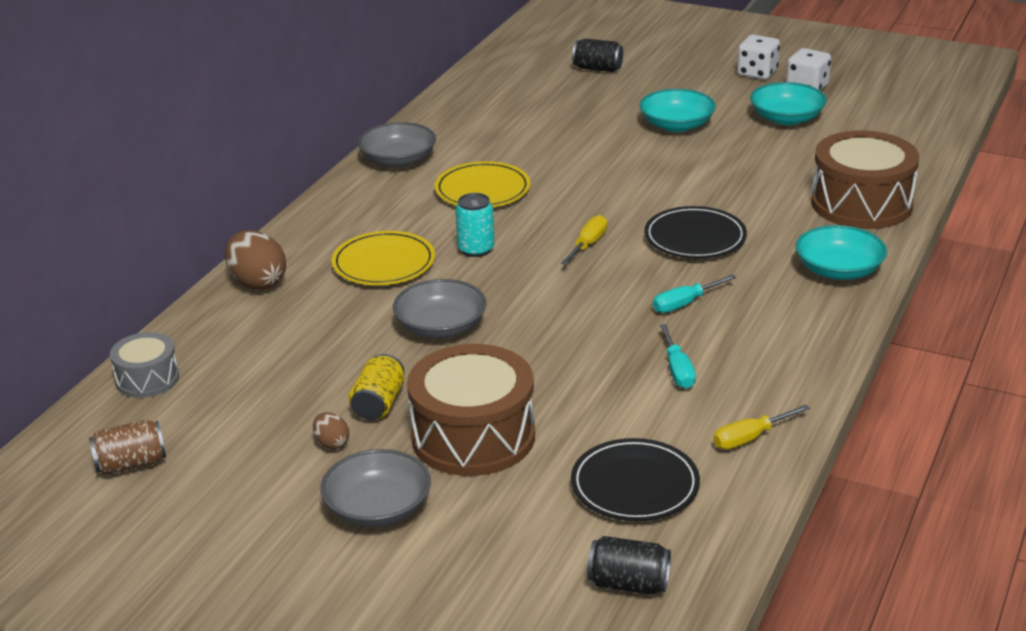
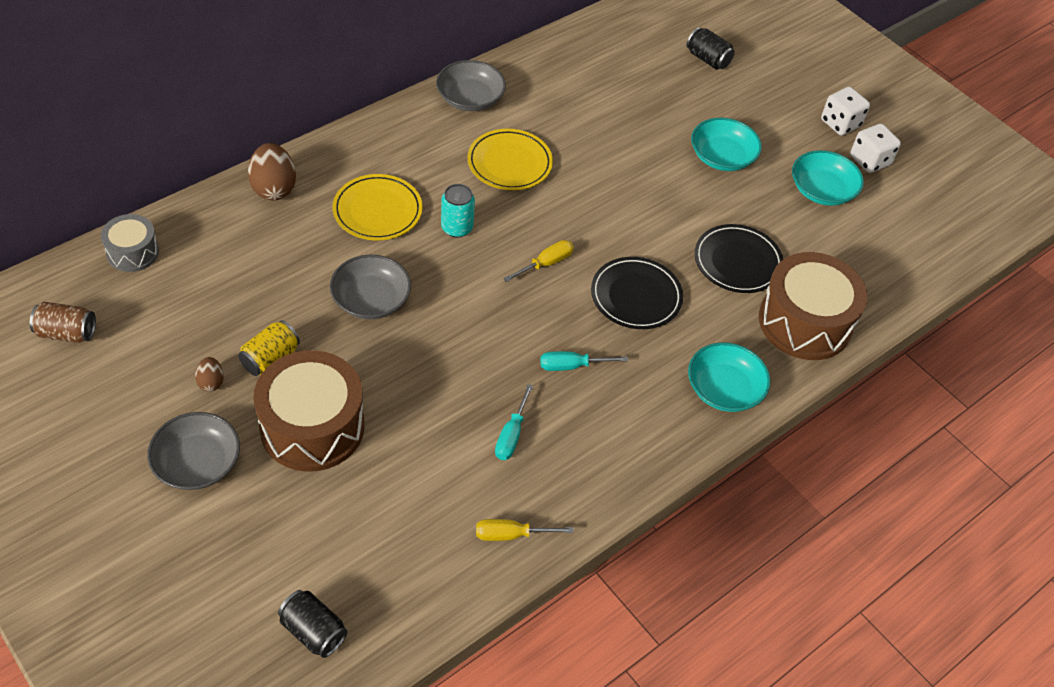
camera: 20 degrees right, 20 degrees up
(635, 485) = (390, 537): black plate -> black plate (737, 262)

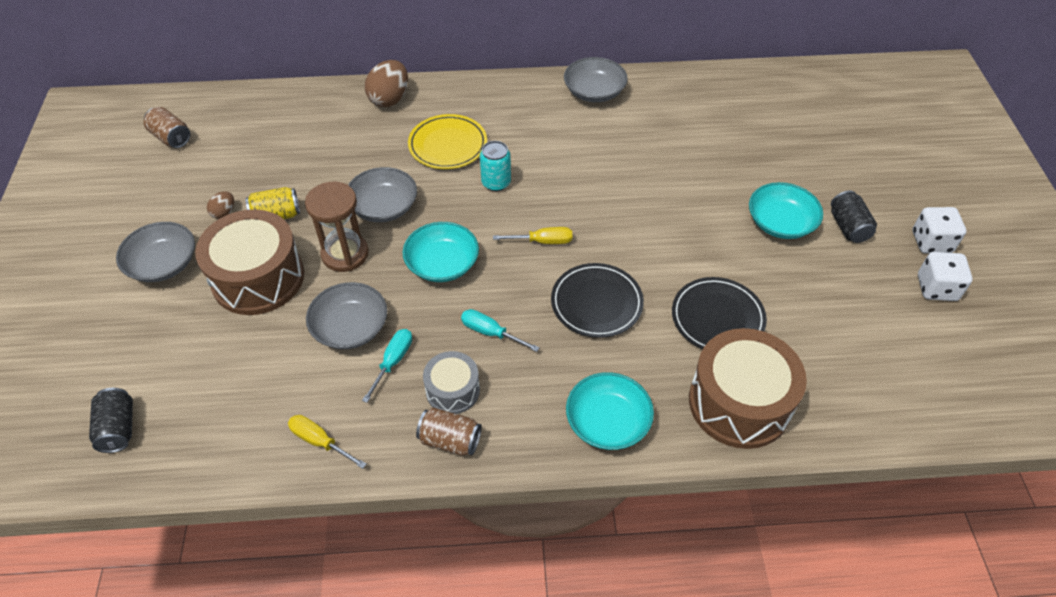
camera: 40 degrees right, 0 degrees up
(133, 252) = (259, 103): grey drum -> grey drum (452, 390)
(376, 362) = (345, 254): none -> brown hourglass
(445, 425) = (350, 327): none -> grey bowl
(509, 163) = (582, 152): yellow plate -> none
(511, 435) = (393, 362): turquoise screwdriver -> turquoise screwdriver turned 150 degrees clockwise
(617, 472) = (450, 440): none -> brown can
(708, 59) = (837, 137): black can -> black can (848, 227)
(822, 190) = (860, 293): turquoise bowl -> turquoise bowl (442, 264)

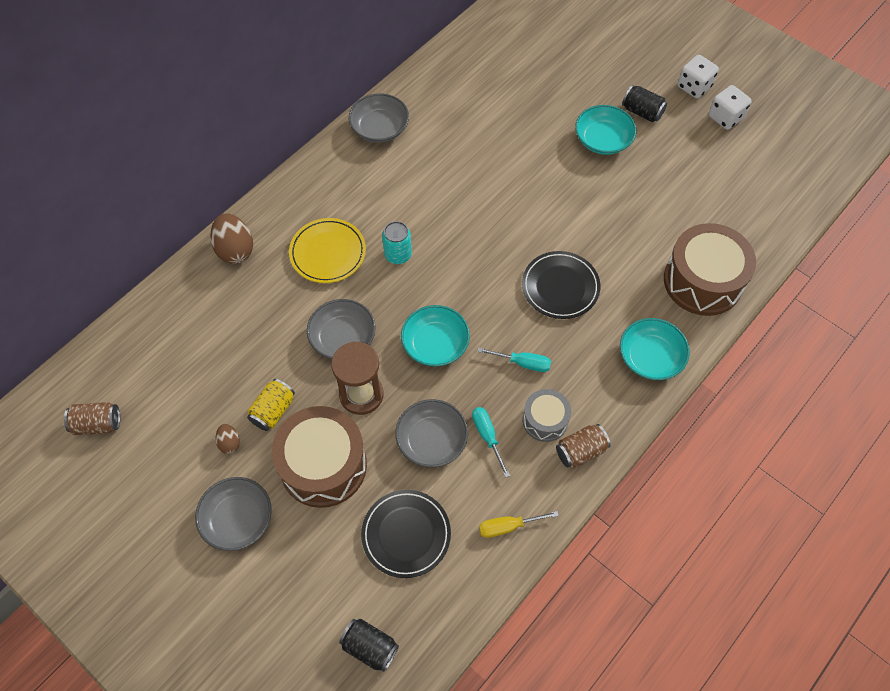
camera: 45 degrees left, 10 degrees up
(491, 333) = (522, 363): turquoise screwdriver -> turquoise screwdriver turned 150 degrees counterclockwise
(542, 241) = (479, 273): yellow screwdriver -> none
(717, 318) = (636, 237): black plate -> black plate (406, 534)

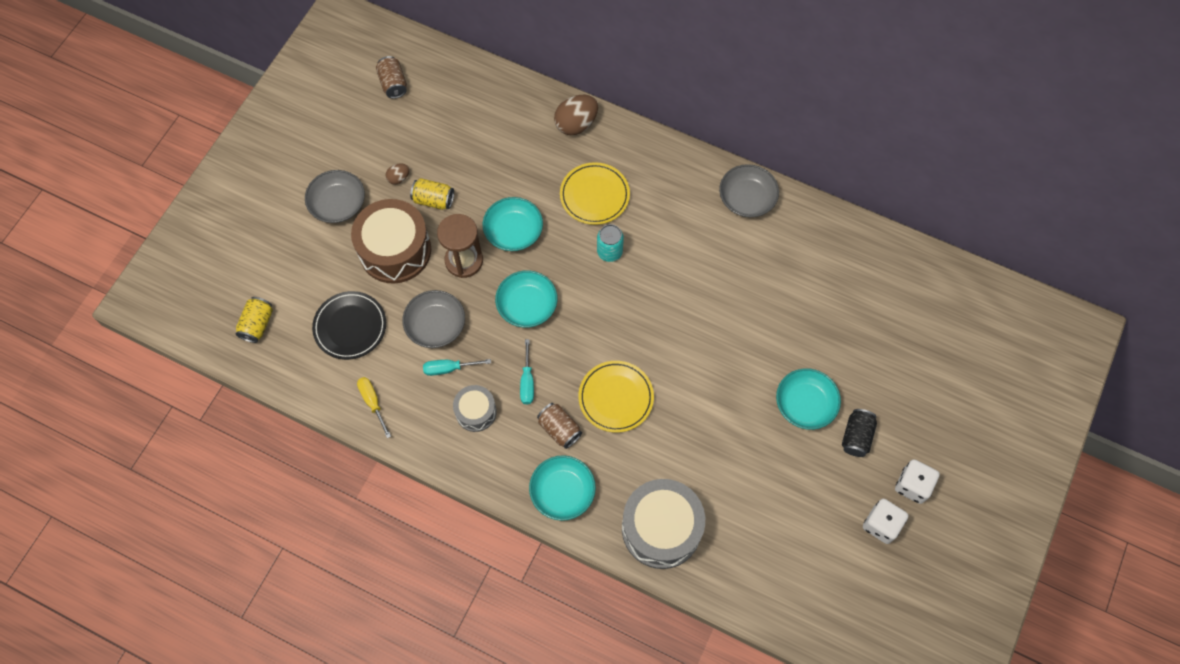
camera: 75 degrees right, 5 degrees up
(343, 338) = (513, 231): grey bowl -> turquoise bowl
(370, 647) = (257, 324): black can -> yellow can
(487, 436) = (449, 368): turquoise screwdriver -> turquoise screwdriver turned 150 degrees counterclockwise
(560, 287) = (616, 398): black plate -> yellow plate
(580, 451) = (453, 447): brown can -> brown can (559, 429)
(702, 281) = (661, 529): brown drum -> grey drum

